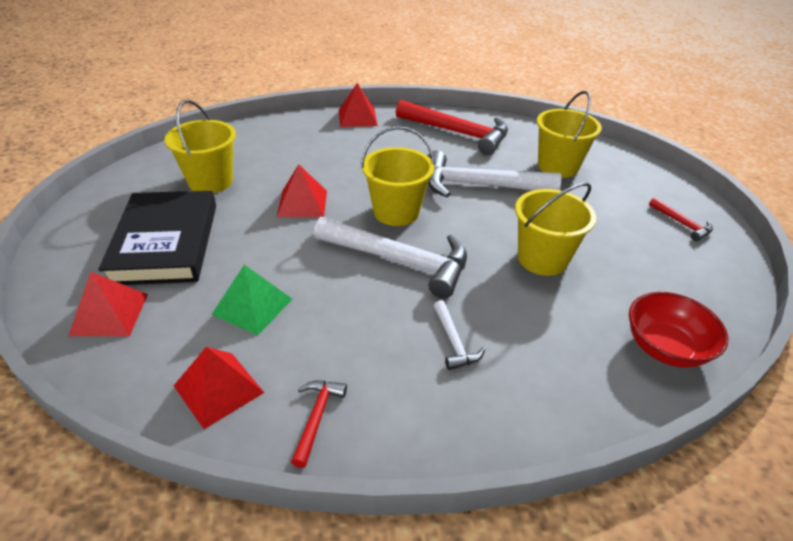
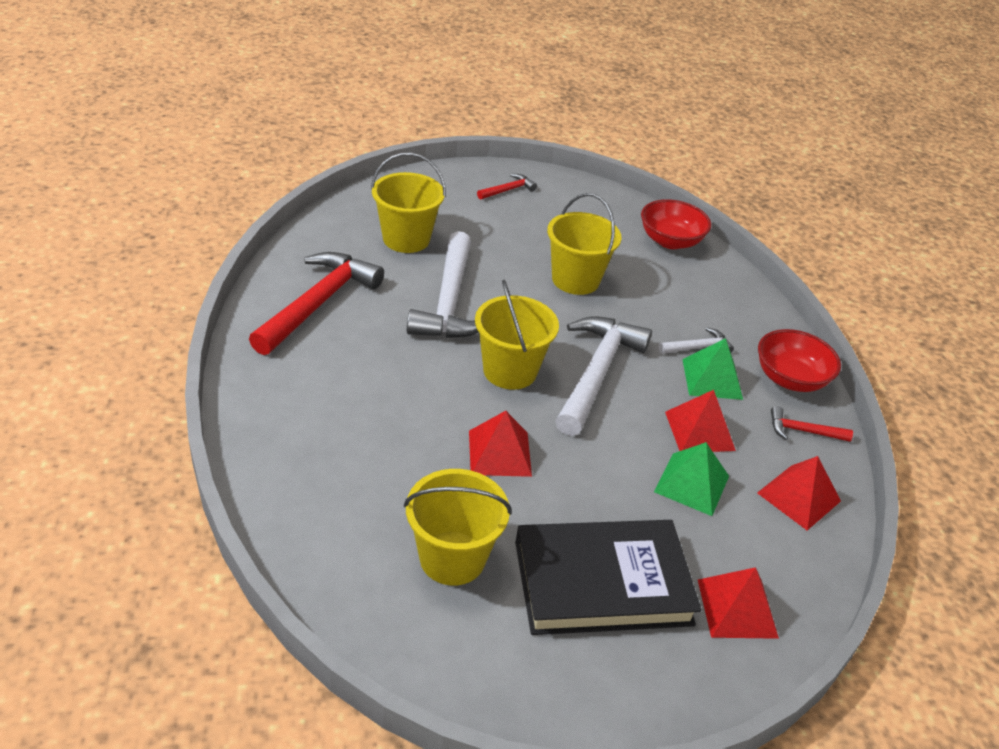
camera: 95 degrees left, 0 degrees up
(357, 117) = (258, 398): red pyramid -> red pyramid (699, 431)
(401, 346) = (712, 379): none -> green pyramid
(410, 426) = (790, 379): none -> red bowl

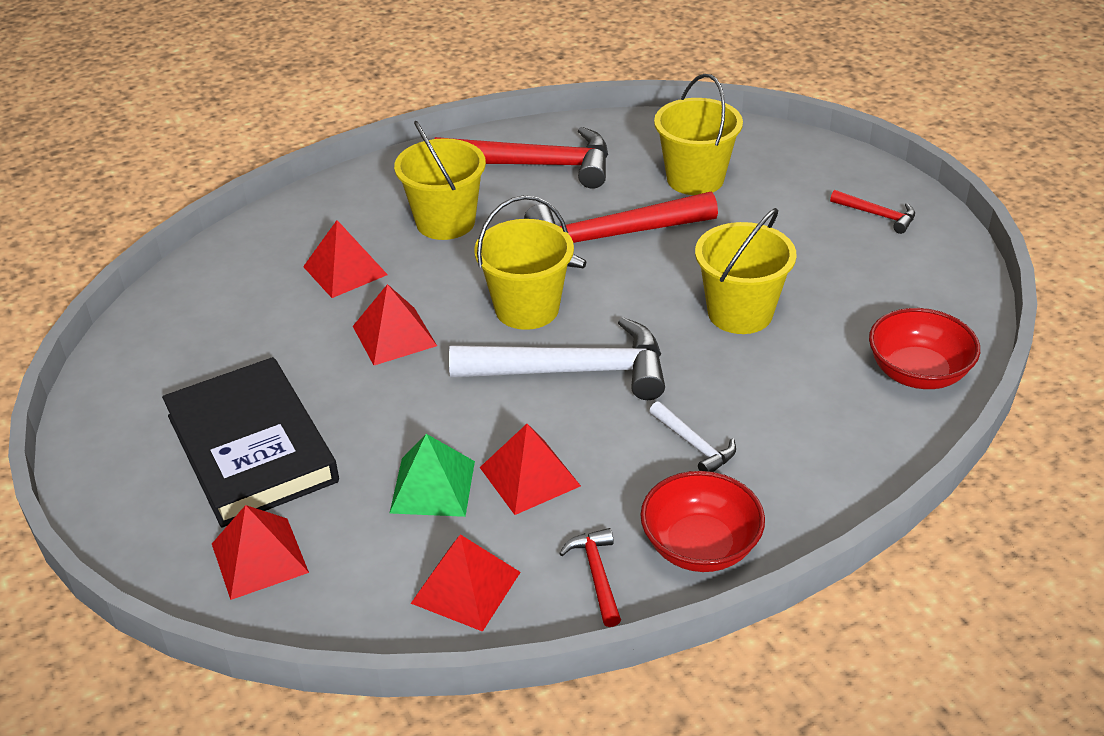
camera: 75 degrees right, 0 degrees up
(386, 457) = (345, 270): none -> red pyramid
(449, 302) = (610, 237): white hammer -> red hammer
(452, 558) = (240, 345): yellow bucket -> yellow bucket (445, 222)
(712, 379) = (639, 469): green pyramid -> none

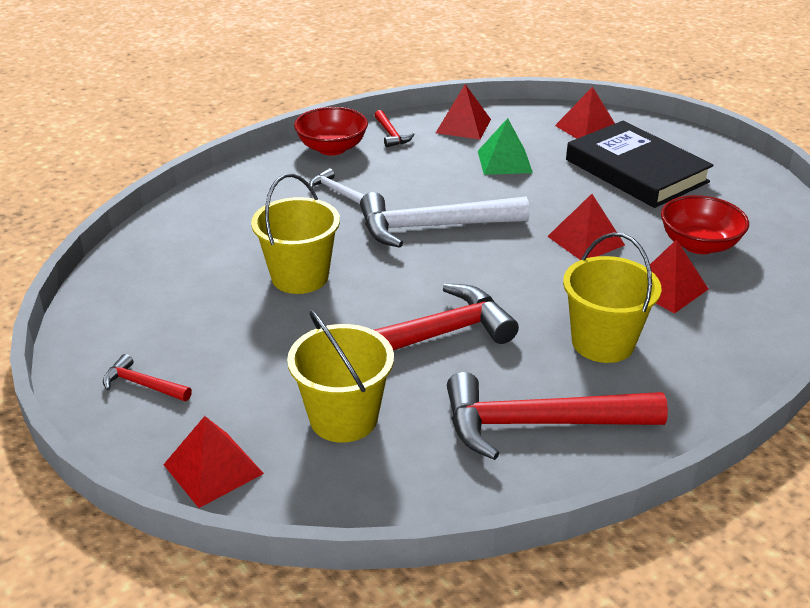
camera: 170 degrees right, 5 degrees down
(527, 309) = (485, 267): yellow bucket -> none
(530, 476) = (444, 170): red pyramid -> red pyramid (213, 469)
(918, 373) = (162, 243): red bowl -> red bowl (699, 245)

